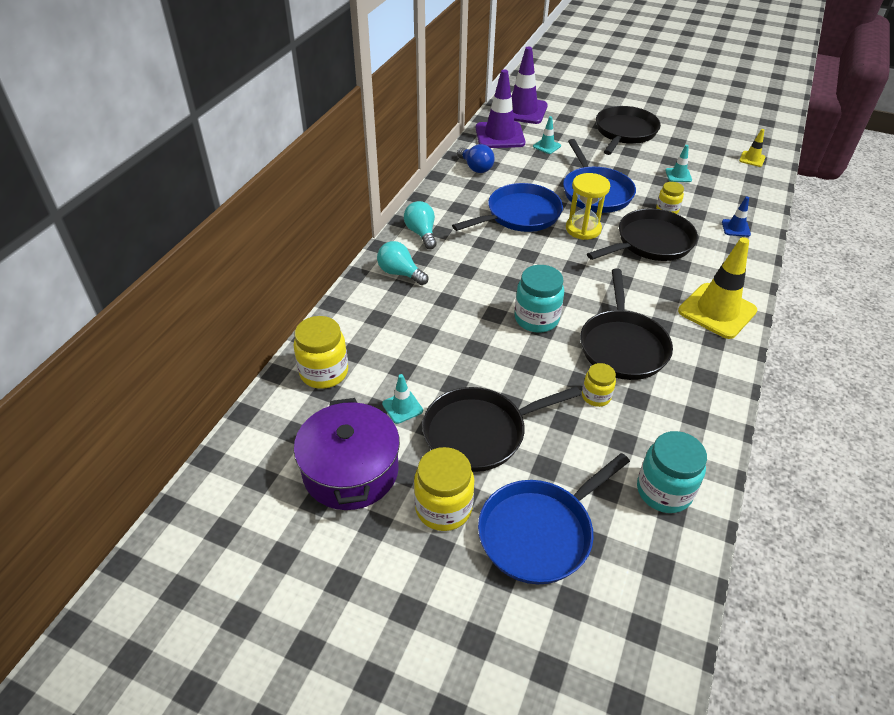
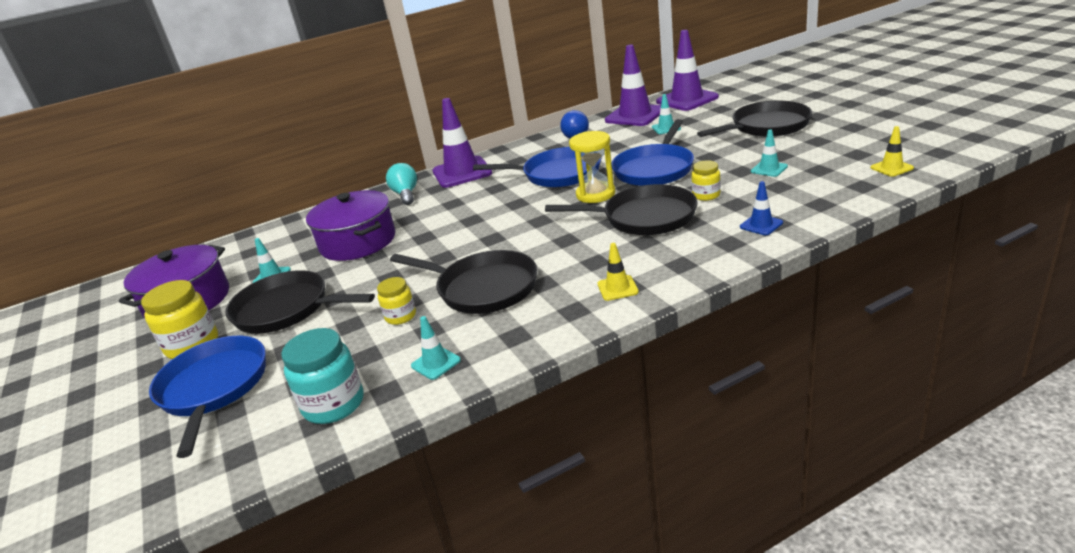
camera: 45 degrees right, 15 degrees down
(324, 372) = (266, 241): yellow jar -> none
(421, 233) = (462, 172): turquoise light bulb -> purple traffic cone
(435, 340) = (358, 242): none -> purple pot
(536, 319) = (448, 248): turquoise jar -> none
(540, 532) = (214, 388): blue pan -> blue pan turned 75 degrees clockwise
(622, 346) = (483, 288): black pan -> black pan turned 105 degrees counterclockwise
(684, 422) = (436, 363): none -> turquoise traffic cone
(717, 311) = (617, 288): yellow traffic cone -> yellow traffic cone, size x0.47

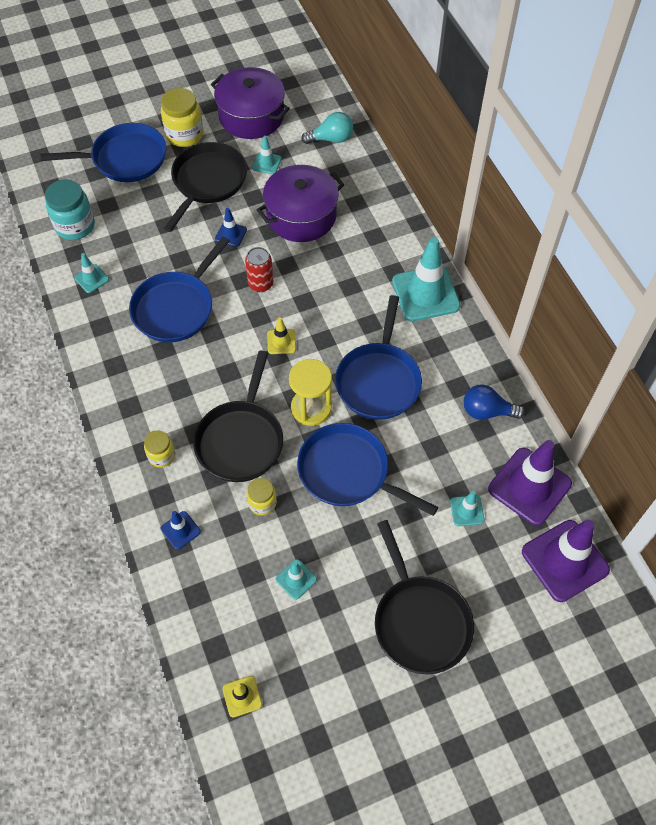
camera: 90 degrees right, 30 degrees up
(375, 277) = (231, 234): none -> blue traffic cone
(400, 316) = (161, 255): yellow jar -> yellow jar (162, 456)
(406, 194) = (390, 246): turquoise light bulb -> turquoise light bulb (331, 139)
(449, 245) = (260, 284): none -> red can
(462, 172) = (425, 294): purple traffic cone -> turquoise traffic cone
(483, 288) = (176, 308): black pan -> blue pan
(617, 288) = (131, 398): yellow traffic cone -> yellow traffic cone (281, 342)

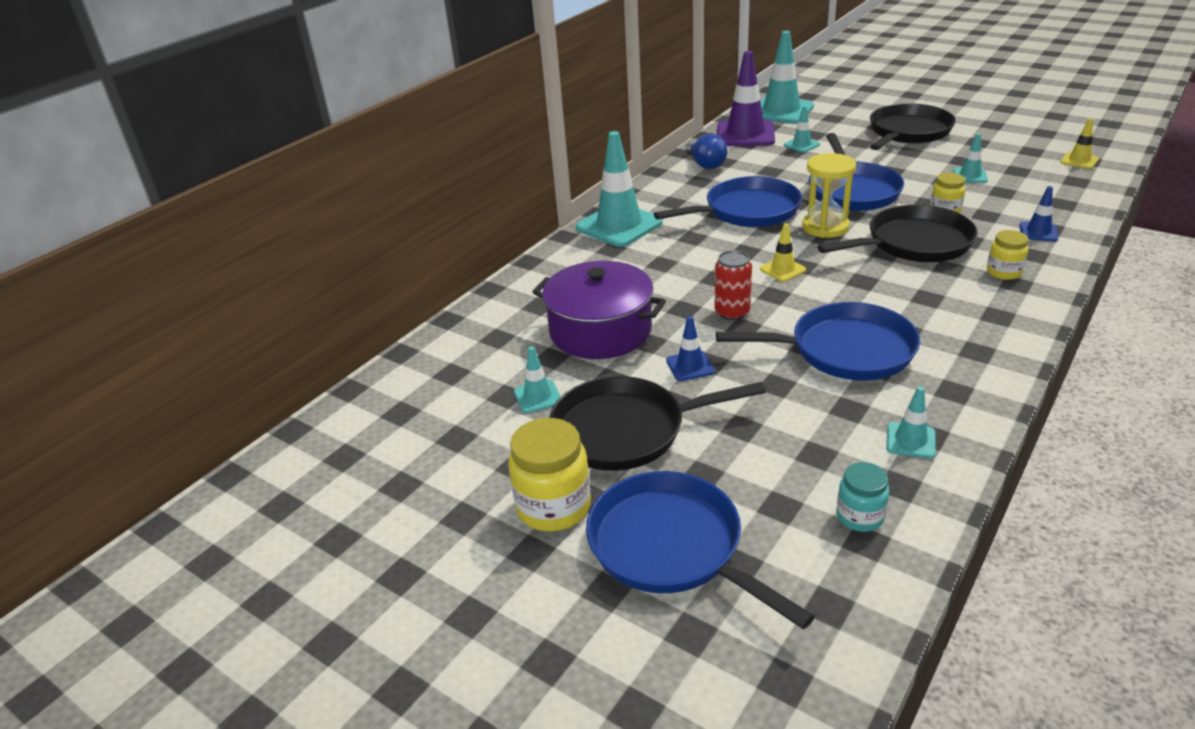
camera: 120 degrees left, 25 degrees down
(75, 226) = (859, 516): turquoise jar -> turquoise jar, size x0.59
(251, 116) = (452, 457): purple pot -> none
(331, 139) = (442, 366): turquoise light bulb -> none
(565, 560) = (781, 111): purple traffic cone -> turquoise traffic cone

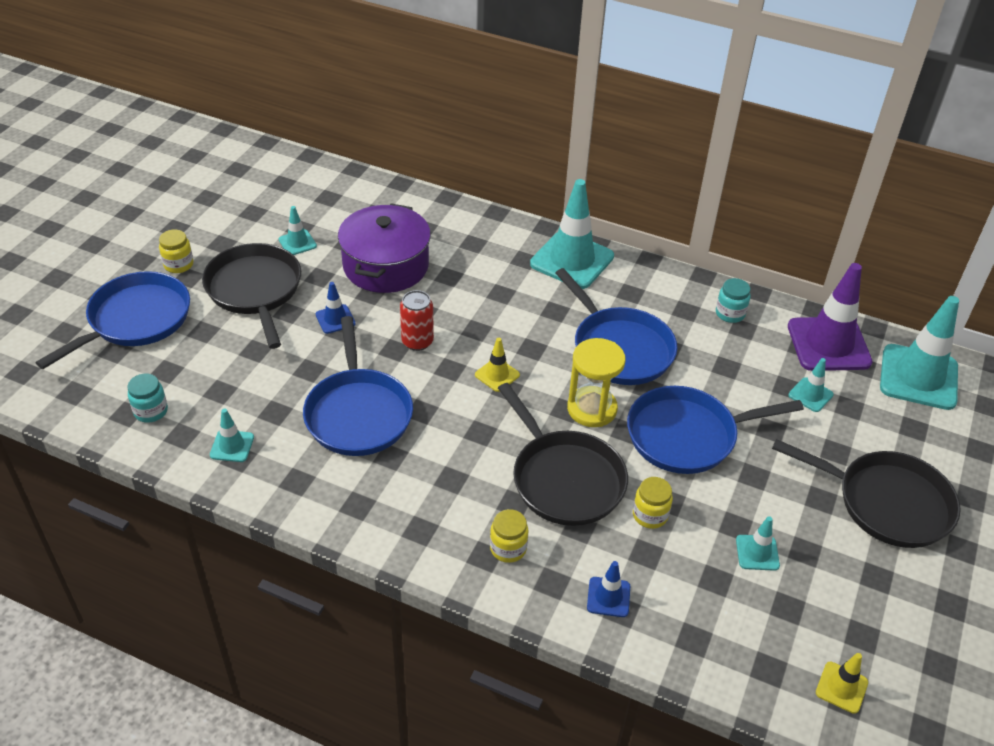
camera: 75 degrees right, 10 degrees up
(553, 507) = (178, 265): yellow jar -> yellow jar, size x0.59
(705, 164) = (730, 313): blue light bulb -> turquoise jar

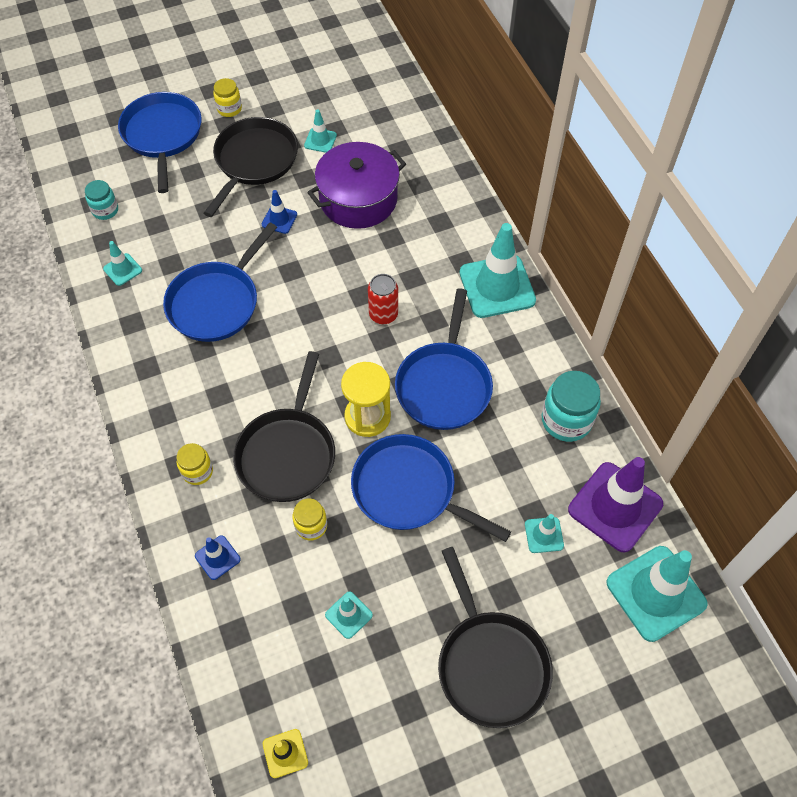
camera: 45 degrees right, 15 degrees up
(135, 320) = (162, 135): blue pan -> blue pan turned 90 degrees counterclockwise
(417, 341) = (312, 275): red can -> red can (383, 314)
(497, 375) = (334, 341): yellow traffic cone -> none
(730, 313) = (566, 420): turquoise jar -> turquoise jar, size x1.68

